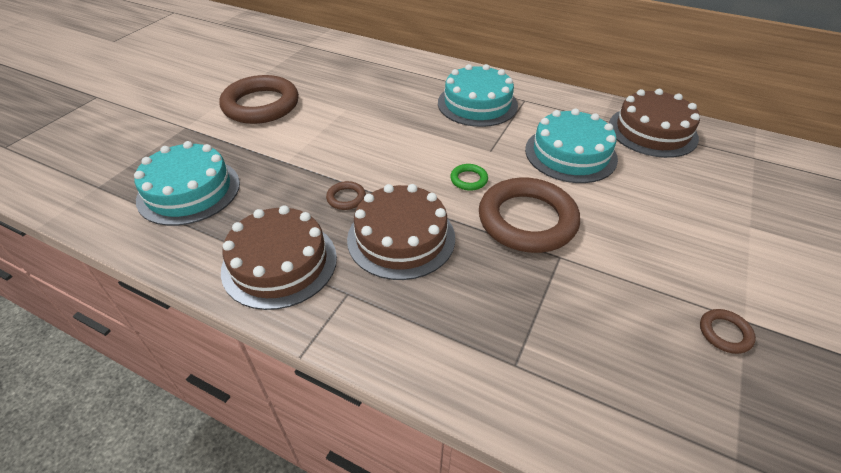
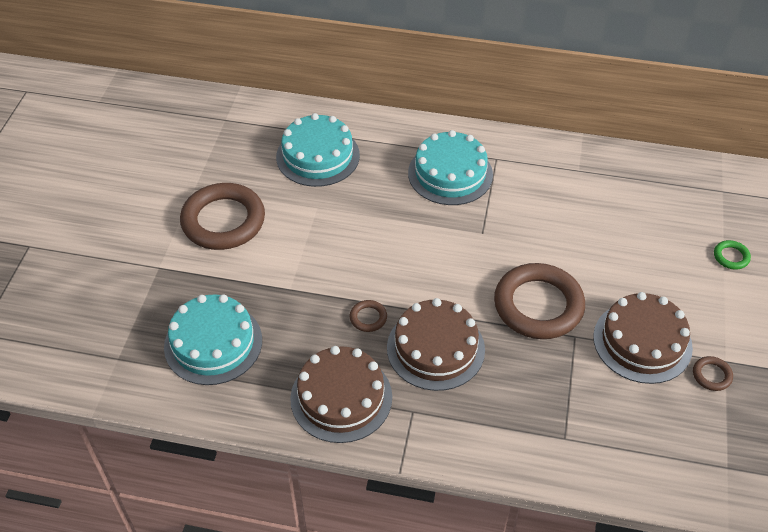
camera: 15 degrees left, 5 degrees up
(468, 179) = (473, 272): green ring -> green ring (731, 257)
(570, 154) = (558, 221): turquoise cake -> turquoise cake (318, 156)
(652, 131) = (628, 177): brown cake -> brown cake (642, 342)

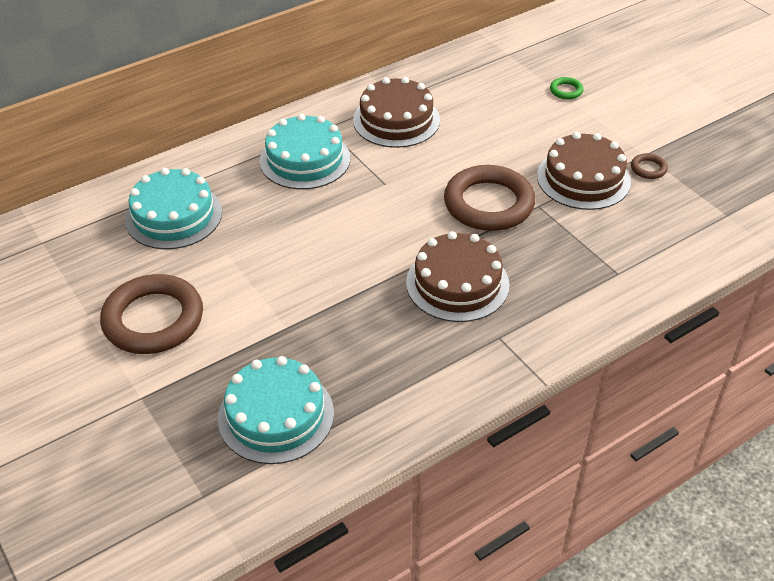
camera: 45 degrees left, 5 degrees down
(341, 397) = (435, 370): brown cake -> brown cake (396, 120)
(368, 318) = (379, 301): brown ring -> none

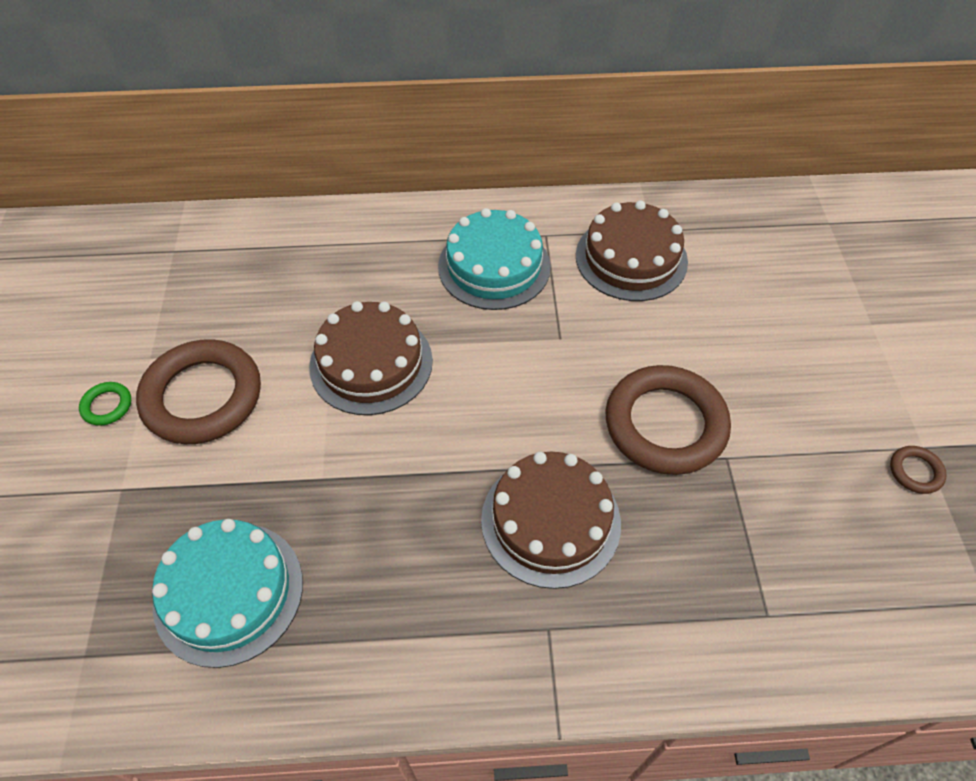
camera: 30 degrees right, 10 degrees up
(173, 216) = (313, 276): turquoise cake -> none
(566, 90) = (873, 304): green ring -> green ring (107, 406)
(583, 178) = (813, 445): brown cake -> brown cake (371, 363)

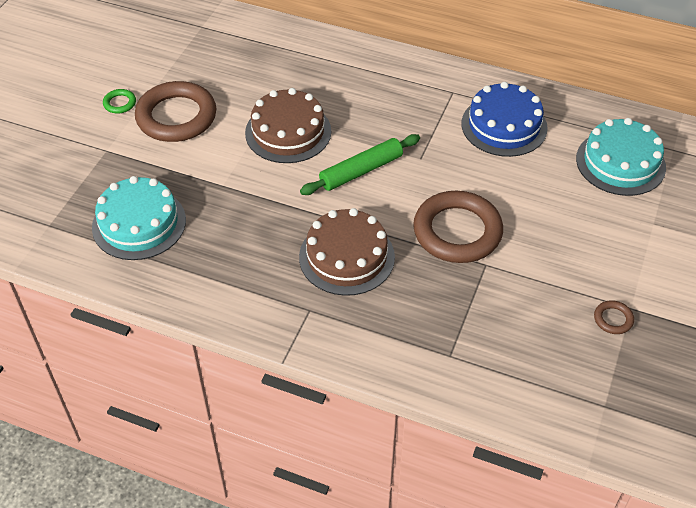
camera: 25 degrees right, 5 degrees down
(494, 266) = (404, 100): turquoise cake -> turquoise cake (620, 163)
(497, 384) = (361, 171): none -> green rolling pin
(631, 258) = (504, 126): brown cake -> blue cake

